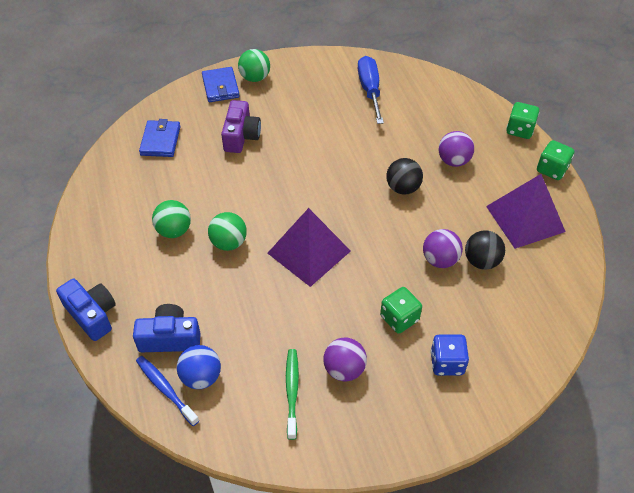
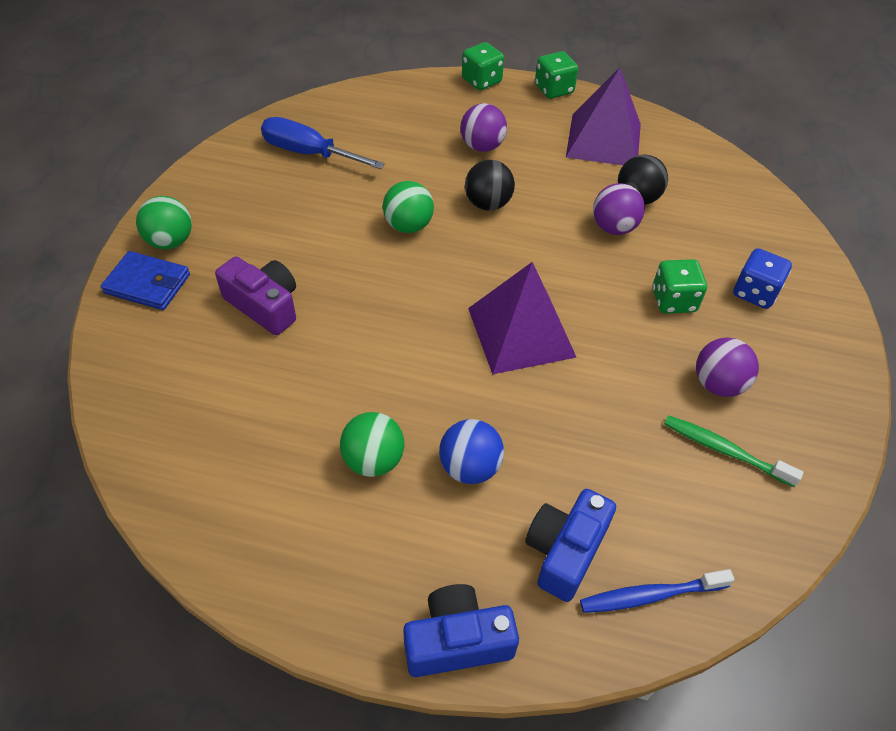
camera: 60 degrees left, 0 degrees up
(160, 141) = (182, 399): blue wallet -> none
(201, 377) = (652, 541): blue ball -> blue ball (470, 467)
(229, 242) = (444, 406): green ball -> green ball (408, 225)

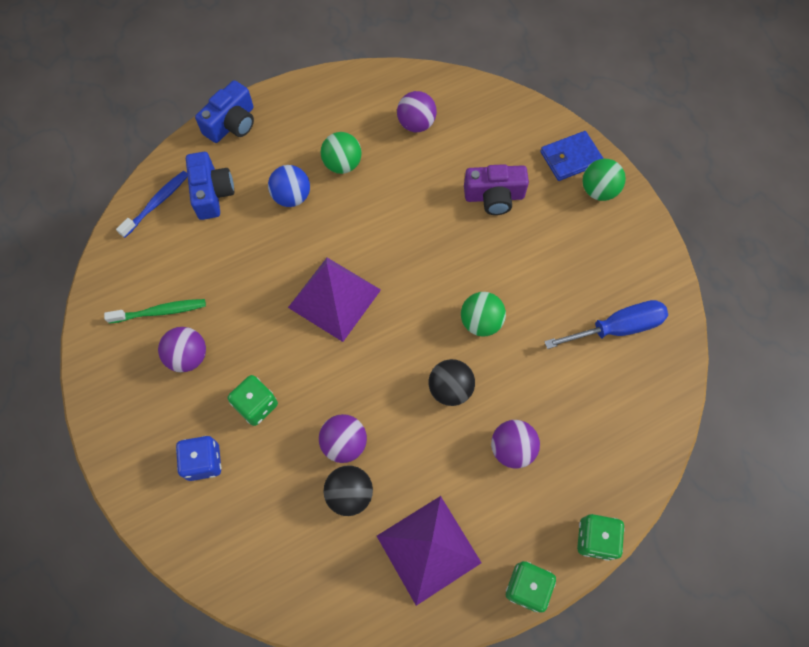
camera: 140 degrees right, 15 degrees up
(238, 440) = (416, 124): none -> purple ball

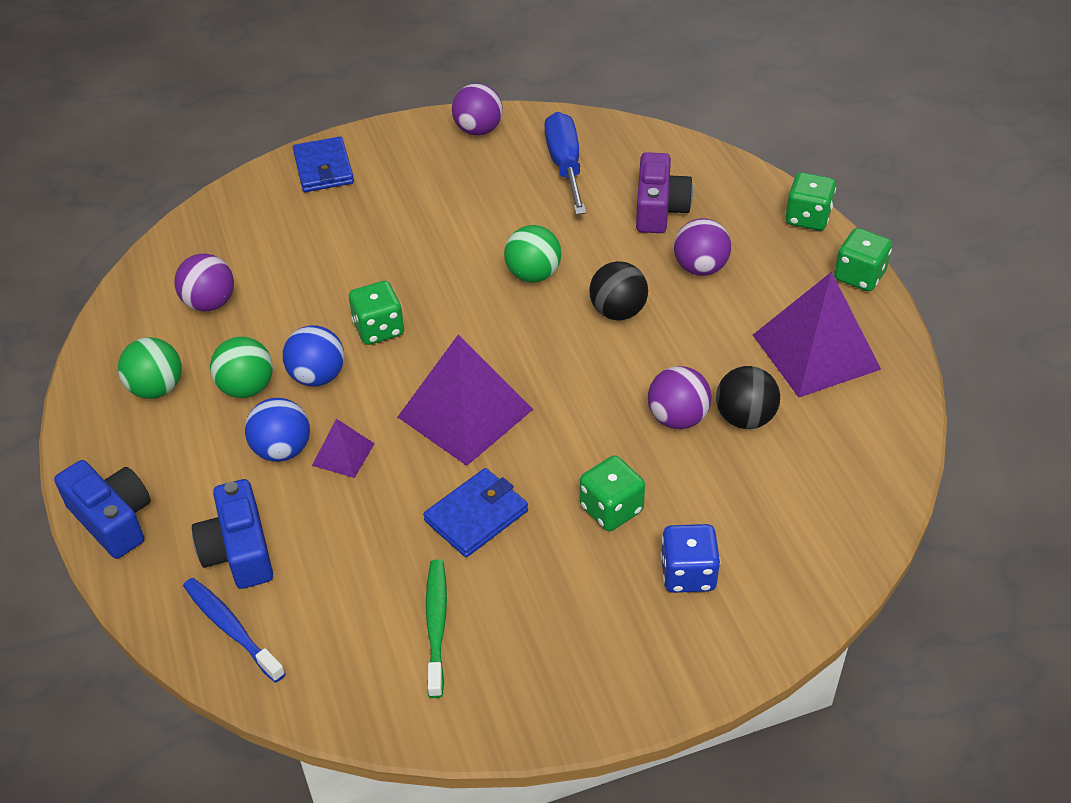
camera: 80 degrees left, 20 degrees down
(188, 357) = (521, 589): purple ball -> purple ball (478, 130)
(212, 193) = (239, 550): blue camera -> blue camera turned 105 degrees counterclockwise
(245, 320) = (476, 516): none -> blue wallet
(291, 232) = (343, 454): none -> purple pyramid
(357, 202) = (317, 376): none -> blue ball
(407, 229) = (378, 329): none -> green dice
(494, 197) = (356, 241): purple camera -> purple camera (659, 209)
(598, 191) = (379, 153): green ball -> green ball (156, 388)

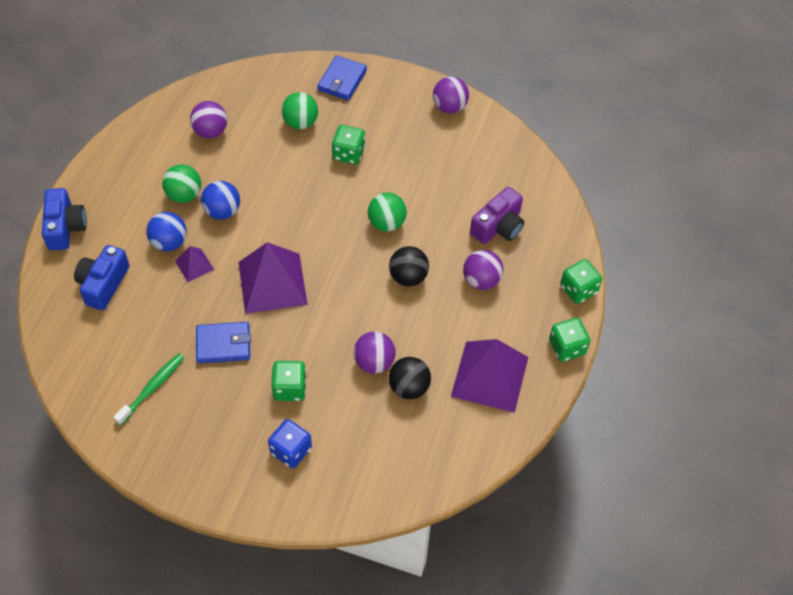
camera: 35 degrees right, 10 degrees up
(156, 388) = (144, 166): green ball -> green ball (300, 122)
(231, 629) = (66, 323): blue toothbrush -> none
(378, 329) = (277, 203): green dice -> green dice (348, 154)
(565, 165) = (474, 163): blue screwdriver -> none

